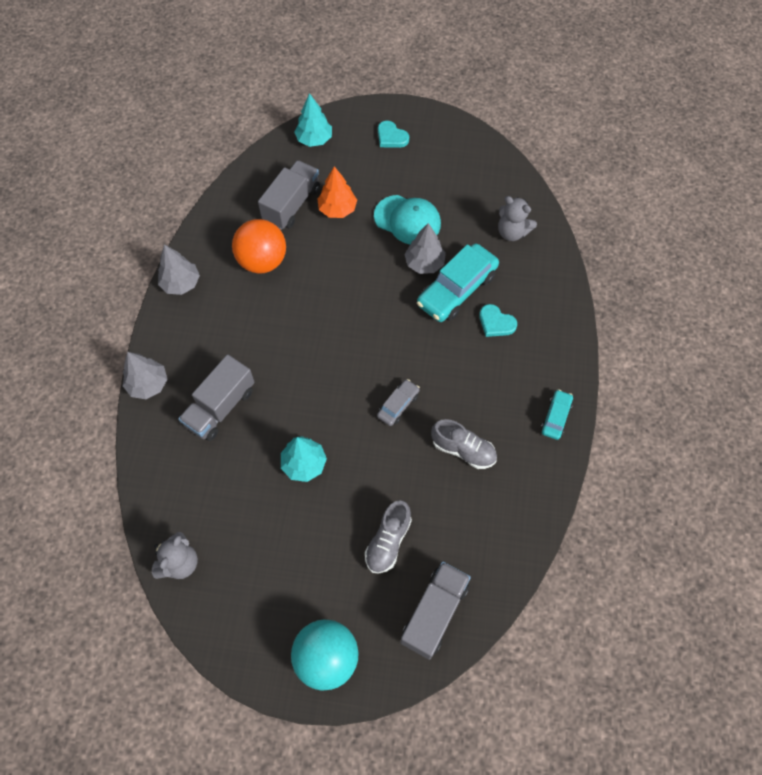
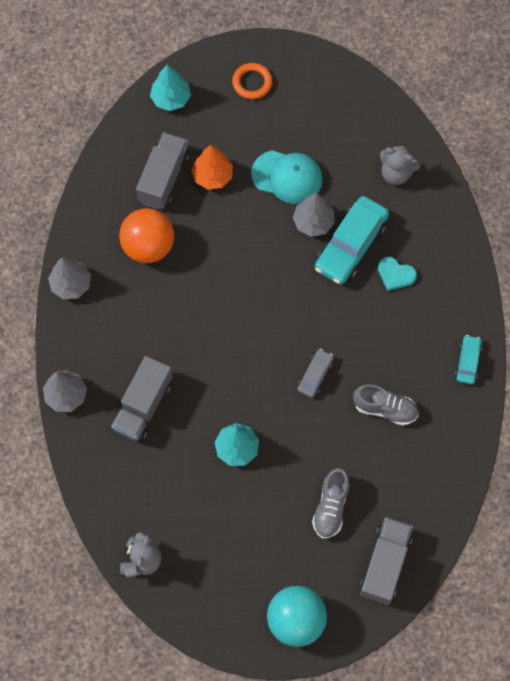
camera: 10 degrees left, 5 degrees up
(391, 137) = (252, 83): turquoise heart -> orange ring

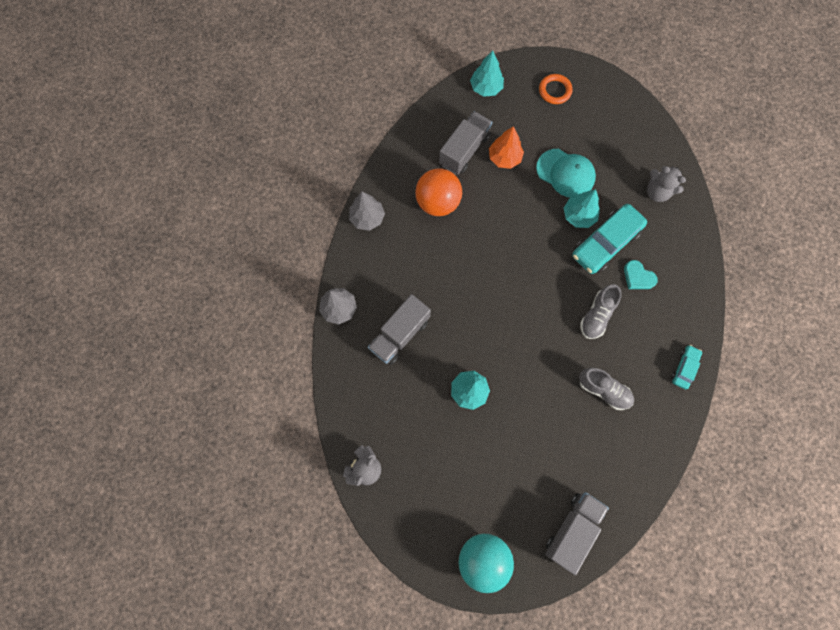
camera: 15 degrees right, 5 degrees up
(313, 222) = (578, 216): grey tree -> turquoise tree
(315, 375) = (550, 345): grey car -> none
(330, 507) = (536, 465): grey shoe -> grey shoe (596, 315)

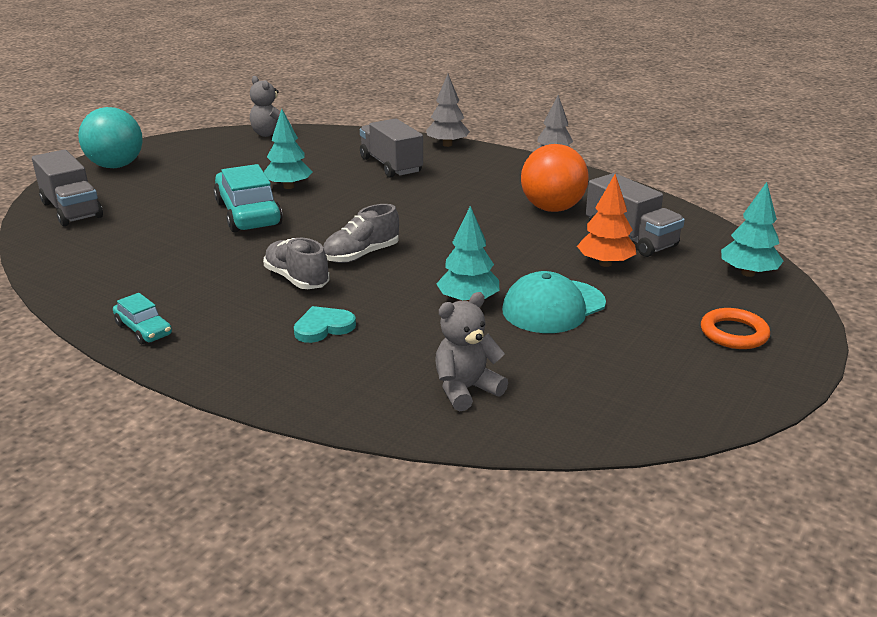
camera: 110 degrees right, 45 degrees down
(603, 390) = (192, 261): grey shoe -> grey shoe (361, 255)
(605, 243) = (404, 313): turquoise car -> turquoise car (248, 213)

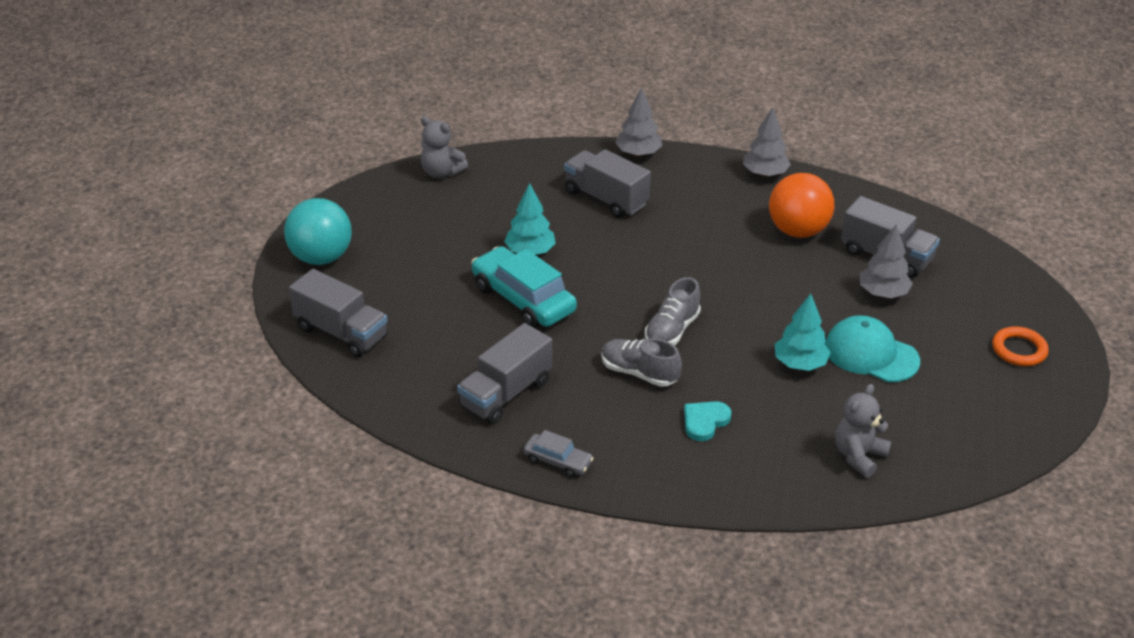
camera: 20 degrees left, 10 degrees up
(143, 329) = (558, 461): turquoise car -> grey car
(156, 272) = (506, 394): none -> grey truck
(553, 307) = (871, 354): turquoise cap -> turquoise cap turned 90 degrees clockwise
(605, 263) = (883, 293): orange tree -> grey tree
(748, 273) = (1000, 279): turquoise tree -> none

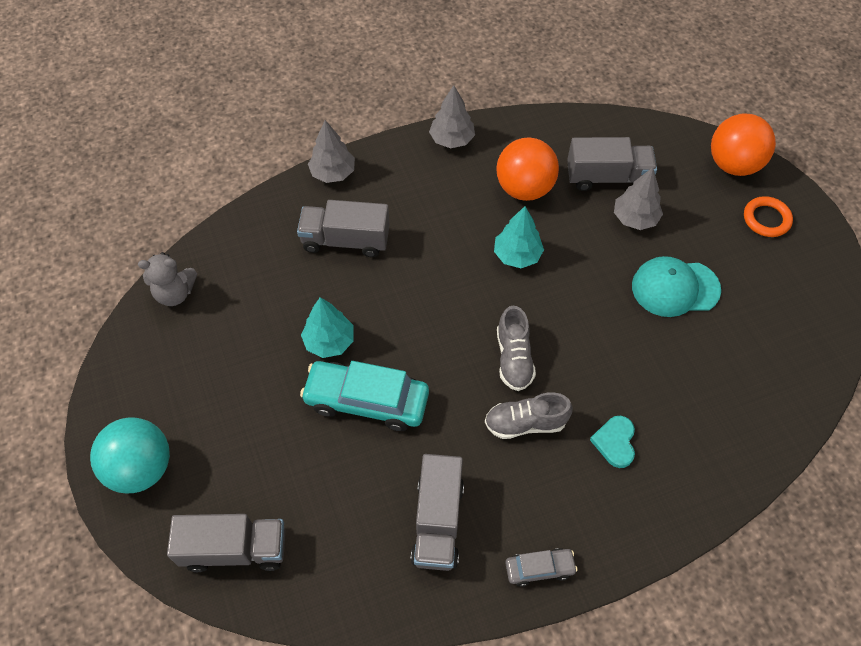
camera: 35 degrees left, 20 degrees up
(800, 364) = (634, 332): turquoise tree -> turquoise tree (517, 255)
(858, 456) = (747, 401): grey teddy bear -> none
(1027, 299) = (733, 164): none -> orange ball

